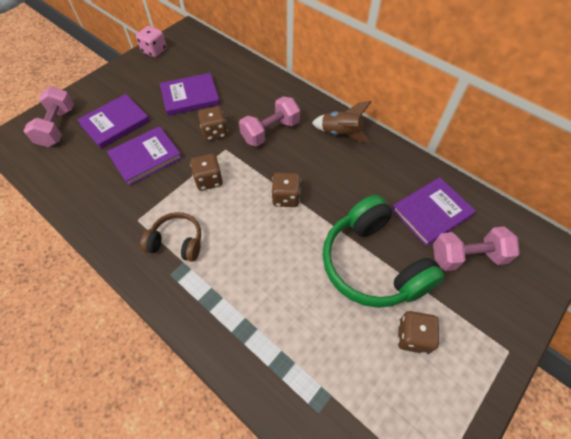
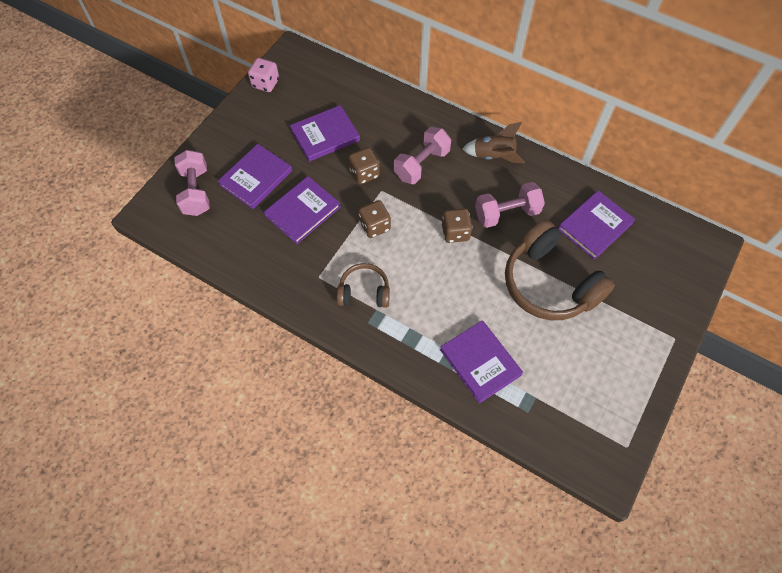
camera: 10 degrees left, 5 degrees up
(277, 340) = (480, 362): none -> purple book
(372, 264) = (549, 283): green headphones -> brown headphones
(413, 337) = (594, 340): brown dice -> none
(467, 256) = (632, 263): pink dumbbell -> pink dumbbell (506, 213)

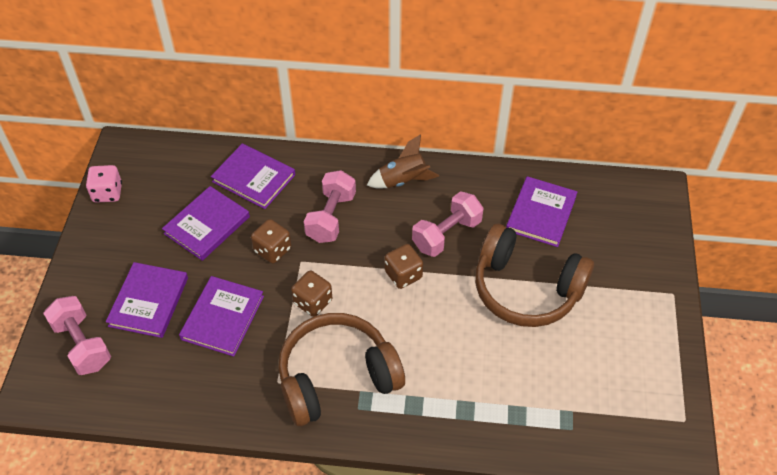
camera: 25 degrees left, 10 degrees down
(364, 292) = (337, 377): brown headphones -> brown headphones, size x1.87
(480, 362) = (498, 399): purple book -> purple book (254, 178)

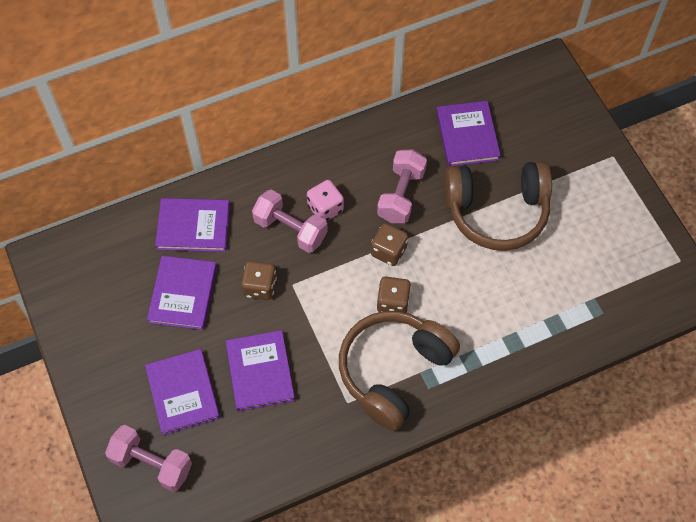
camera: 30 degrees left, 10 degrees up
(107, 193) = (64, 311): pink dice -> pink dice (325, 208)
(313, 302) = (328, 316): brown dice -> brown dice (393, 302)
(331, 217) = (290, 229): pink dumbbell -> pink dumbbell turned 45 degrees counterclockwise
(403, 181) = (330, 162): brown rocket -> none

